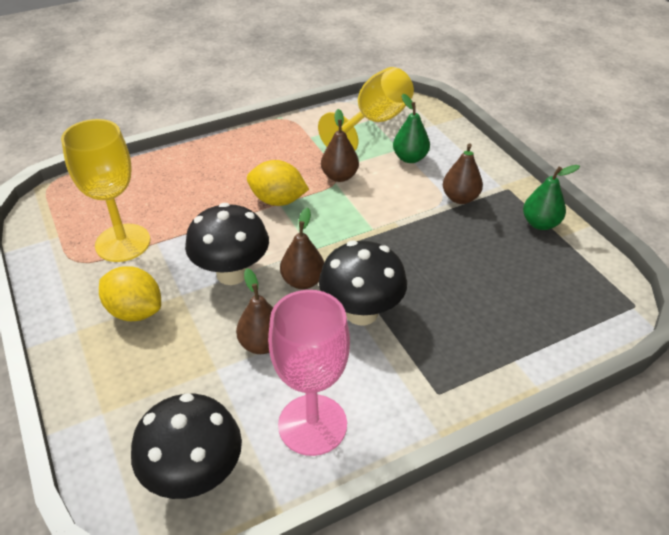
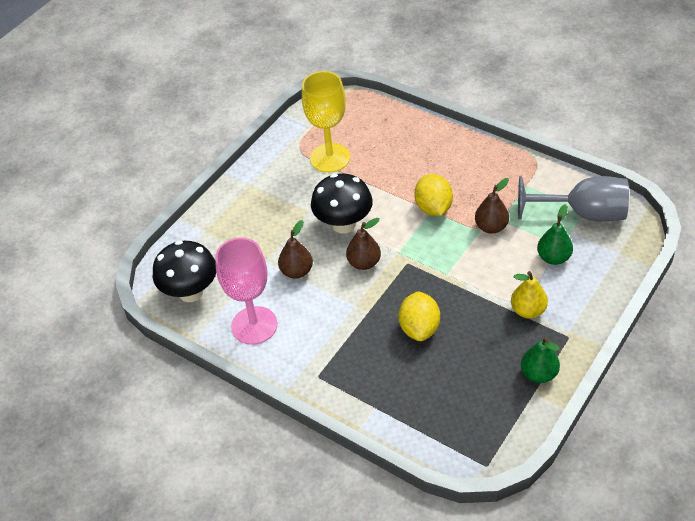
camera: 65 degrees right, 5 degrees up
(135, 311) = (280, 199): yellow lemon -> yellow lemon (419, 328)
(361, 312) = (358, 307): black mushroom -> none
(374, 122) = (583, 213): yellow goblet -> grey goblet
(460, 198) = (528, 310): brown pear -> yellow pear

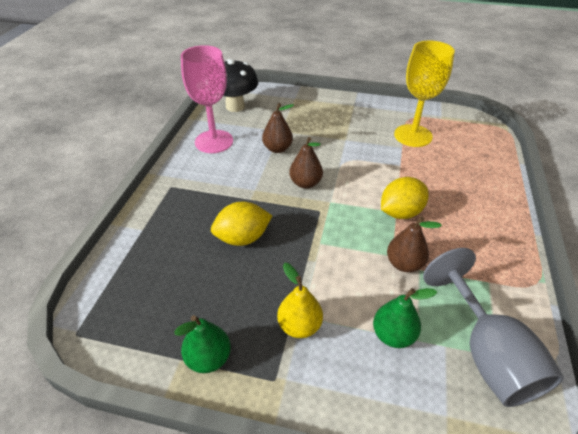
camera: 65 degrees right, 5 degrees down
(343, 224) = (343, 161): black mushroom -> none

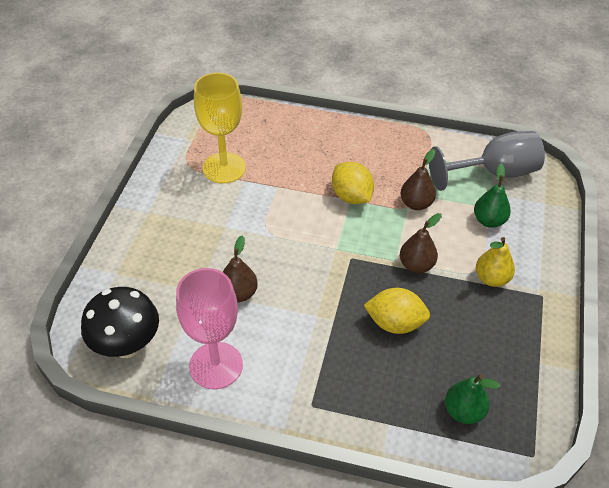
camera: 90 degrees left, 5 degrees up
(208, 358) = (534, 341): green pear -> green pear (464, 411)
(242, 238) = (395, 323): yellow lemon -> yellow lemon turned 60 degrees counterclockwise
(305, 183) = (307, 268): brown pear -> brown pear (416, 265)

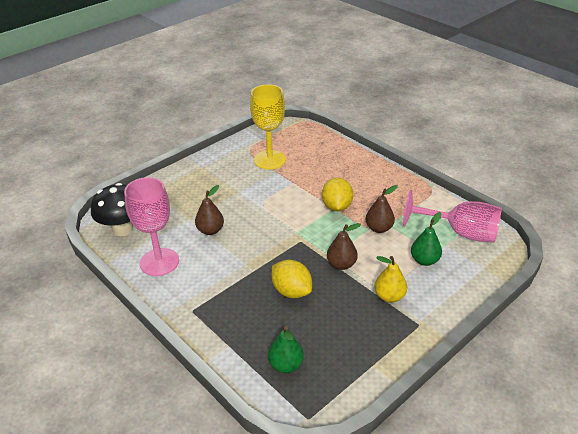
camera: 35 degrees right, 10 degrees down
(494, 173) = (460, 233): grey goblet -> pink goblet

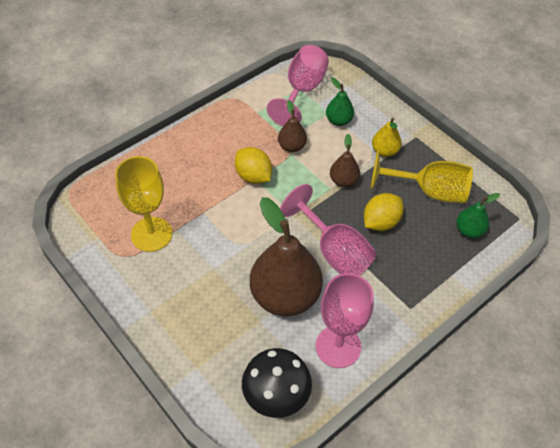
camera: 90 degrees left, 15 degrees up
(210, 230) = (285, 296): brown pear -> brown pear, size x2.10
(255, 259) = (334, 251): none -> pink goblet
(336, 206) = (253, 176): yellow lemon -> yellow lemon turned 45 degrees clockwise
(337, 332) = (429, 191): none -> yellow goblet

